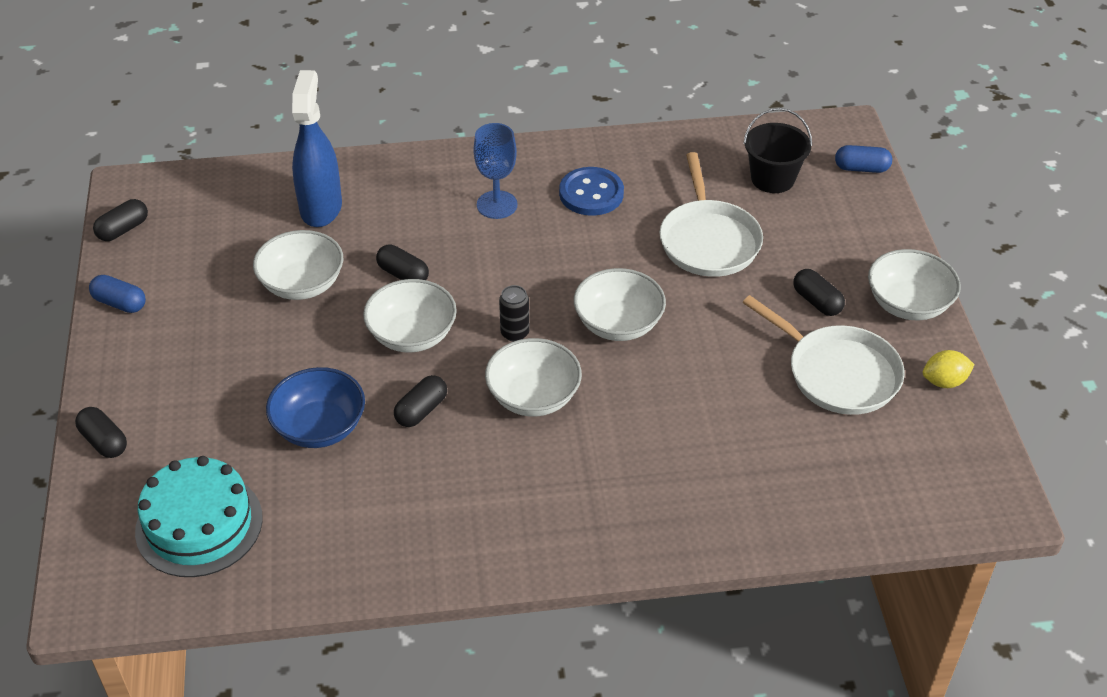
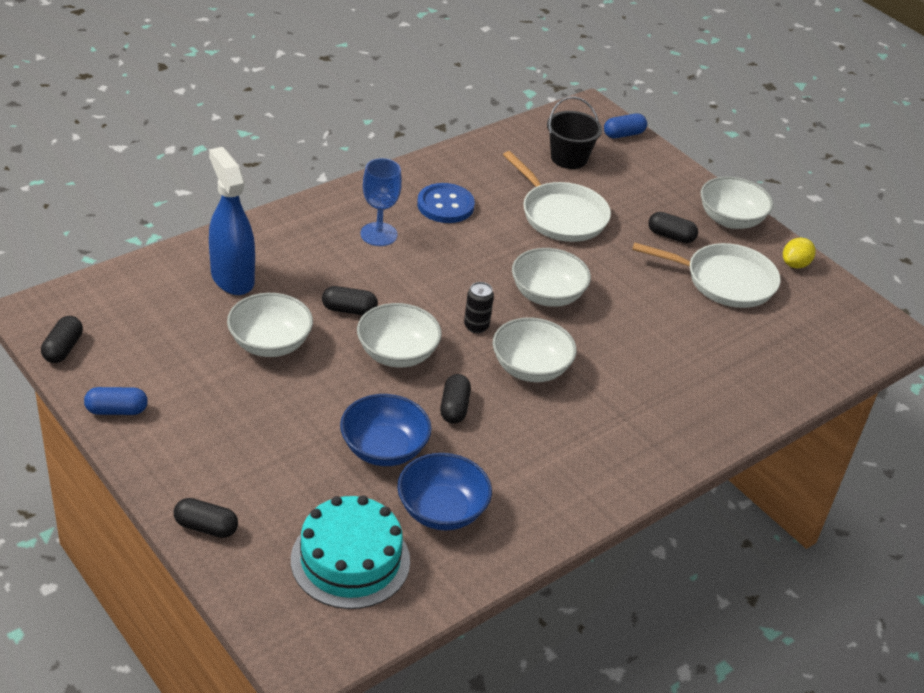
camera: 35 degrees left, 5 degrees down
(322, 510) = (442, 510): none -> blue bowl

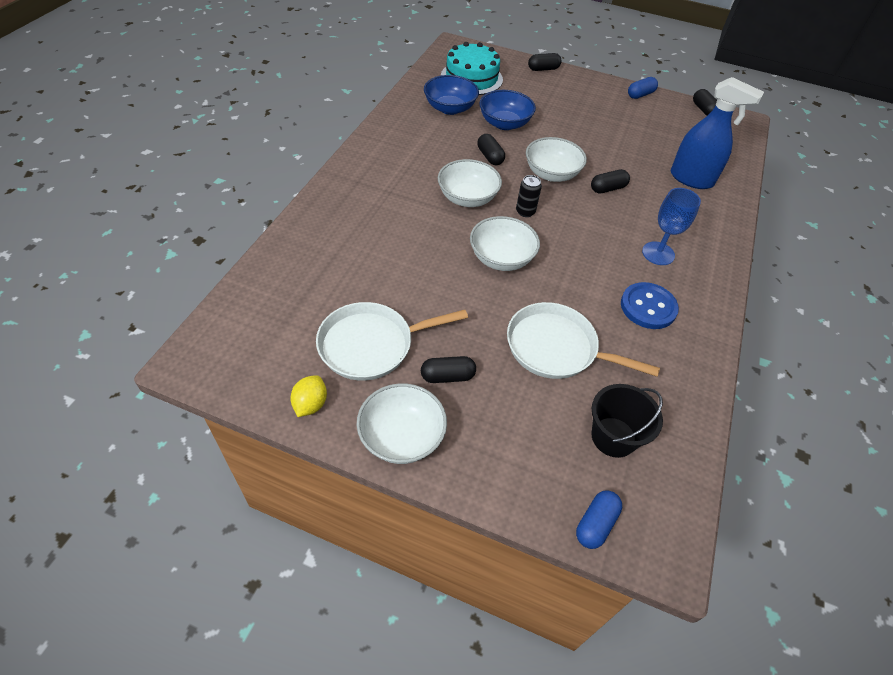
camera: 150 degrees right, 10 degrees up
(270, 343) = (621, 151): white bowl -> none

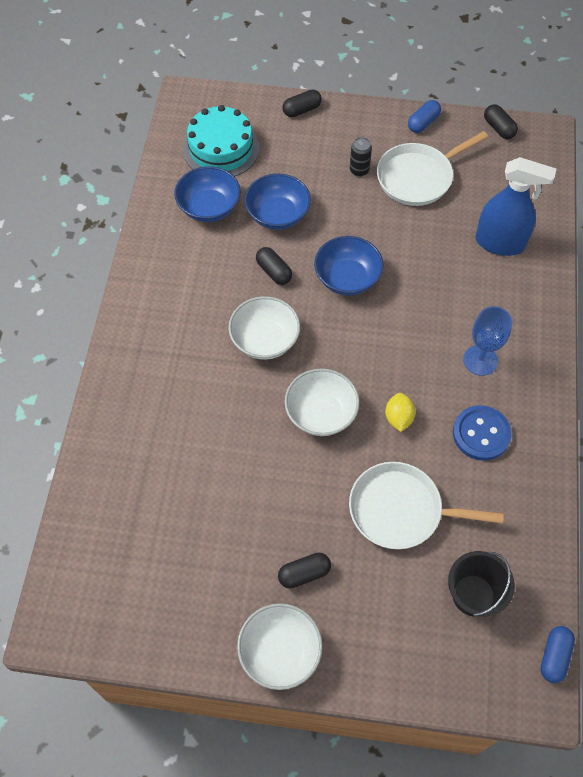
camera: 10 degrees left, 10 degrees up
(310, 404) = (184, 643): yellow lemon -> yellow lemon (398, 418)
(371, 345) = (220, 559): white pan -> white pan (418, 177)
(525, 212) = (331, 342): black can -> black can (359, 170)
(551, 174) = (347, 278): white bowl -> blue bowl
(595, 524) = (473, 688): blue capsule -> blue capsule (554, 656)
(607, 188) = (412, 283): black capsule -> none

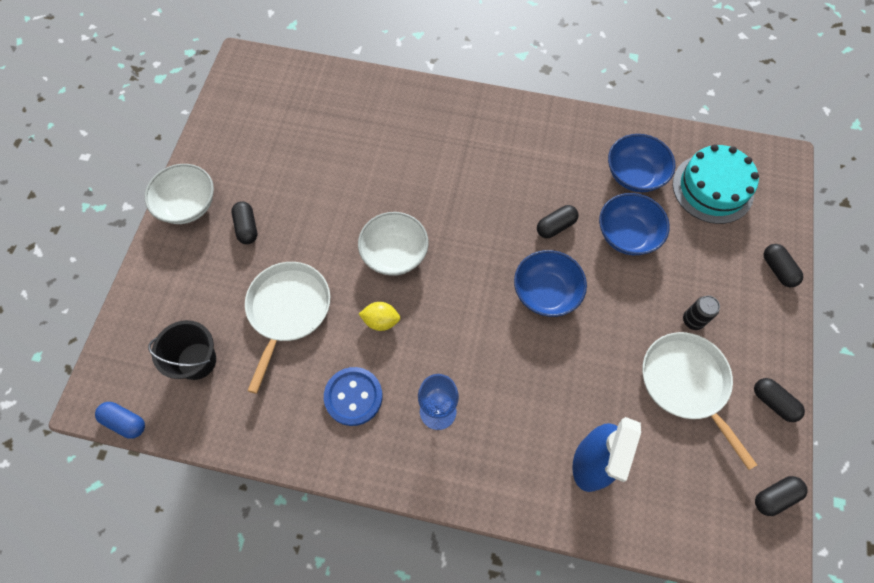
camera: 95 degrees right, 5 degrees up
(265, 340) = (477, 213): white bowl -> none
(423, 123) = (773, 402): blue capsule -> black capsule

